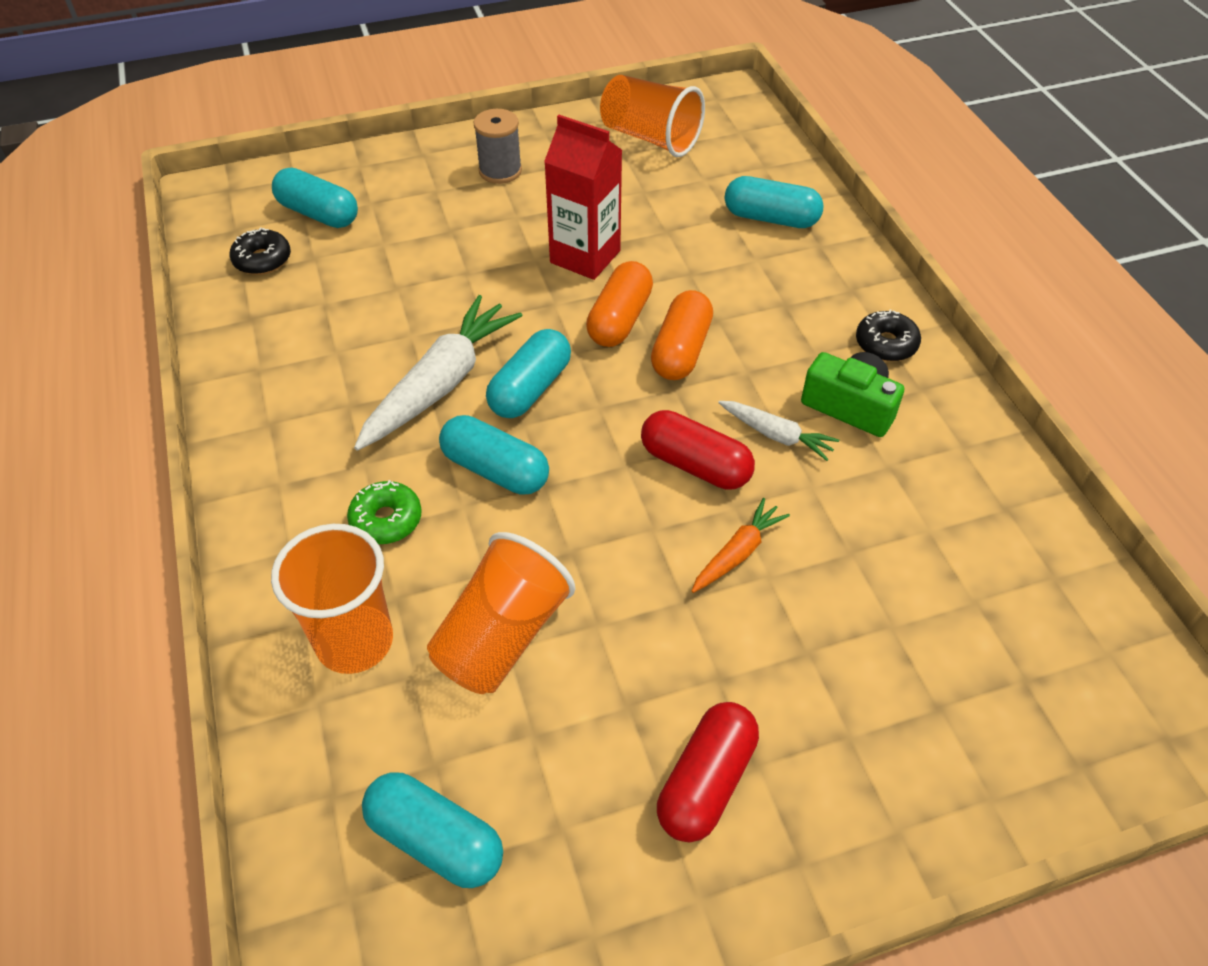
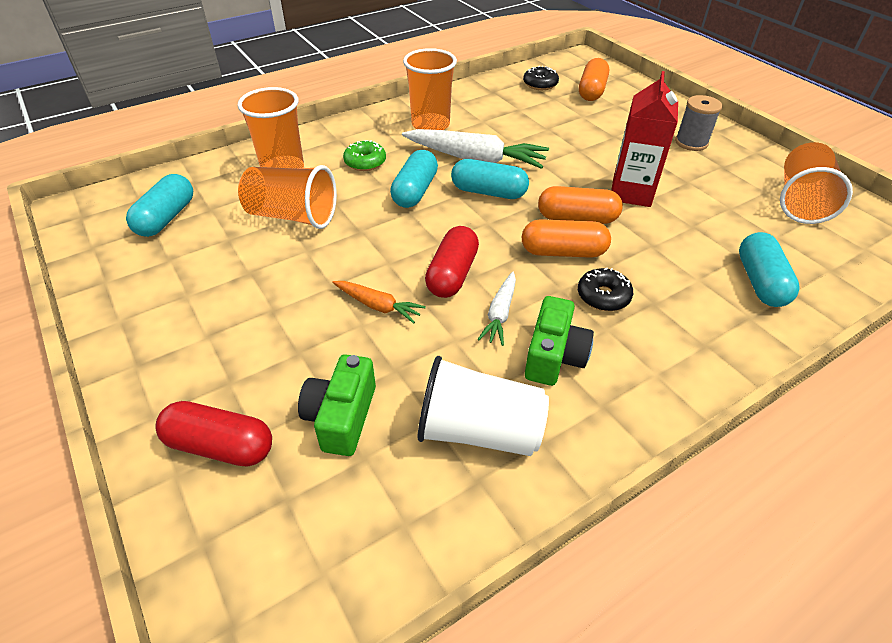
camera: 75 degrees right, 5 degrees down
(313, 416) = (430, 125): none -> orange cup
(318, 214) = (591, 91): turquoise capsule -> orange capsule
(706, 782) = (196, 313): red capsule -> red capsule (220, 446)
(886, 344) = (647, 375): black donut -> black donut (603, 296)
(917, 615) = (341, 417): none -> green camera
(945, 493) = (479, 431): none -> white cup

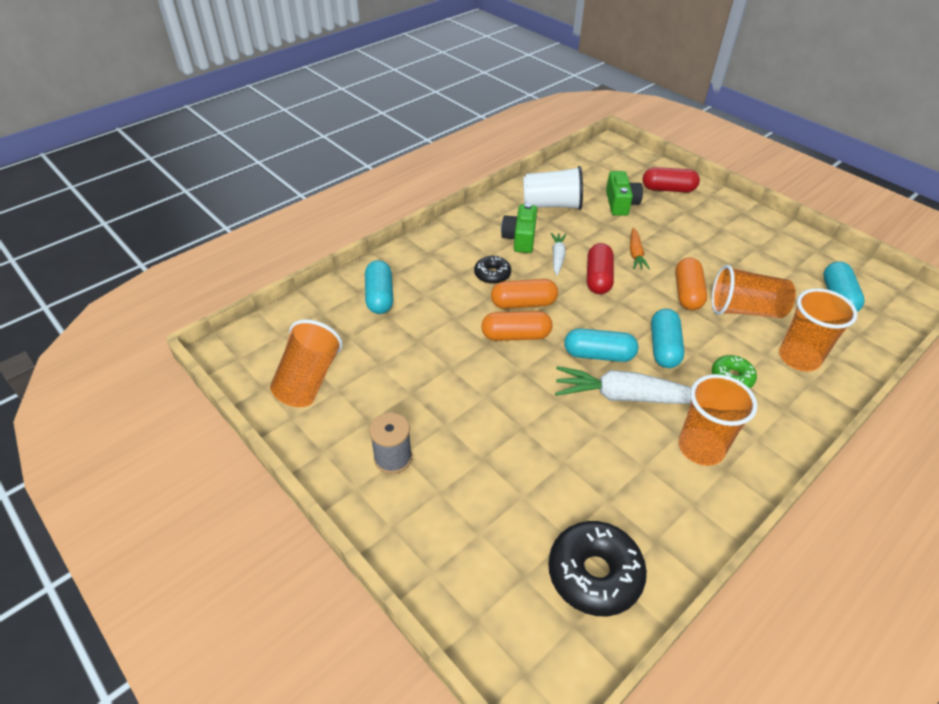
camera: 170 degrees right, 0 degrees up
(378, 306) = (635, 253): orange carrot -> orange carrot turned 105 degrees counterclockwise
(540, 84) = (594, 574): black donut -> black donut, size x1.75
(591, 91) = (515, 565): orange capsule -> orange capsule (687, 293)
(631, 193) = (468, 370): red carton -> none

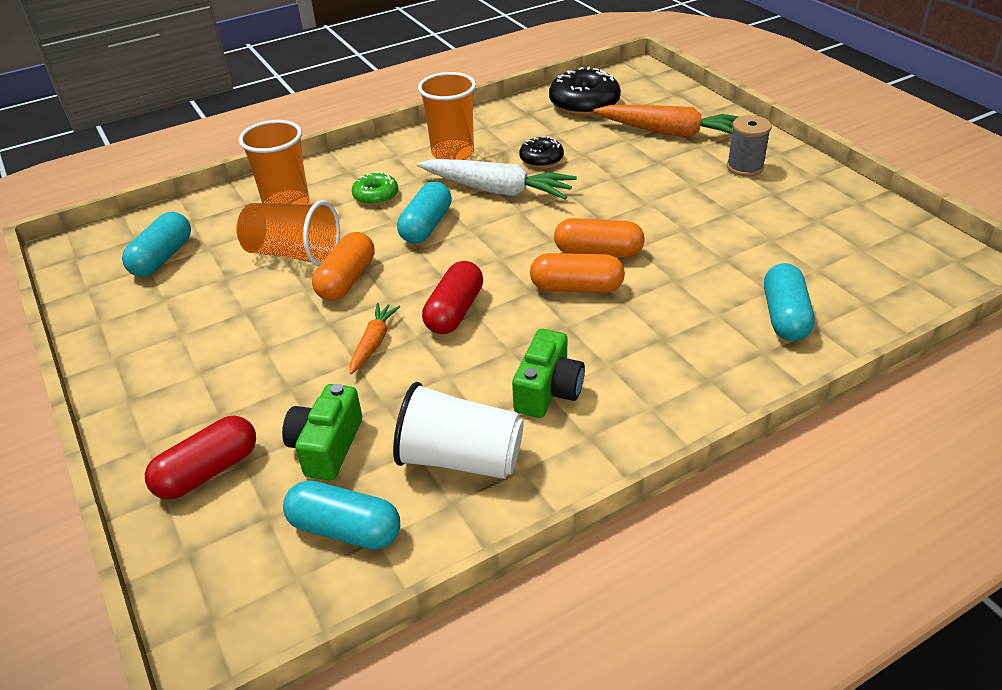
camera: 165 degrees left, 5 degrees down
(308, 380) = (854, 230): orange cup -> none
(475, 516) = (670, 132): none -> orange carrot
(492, 275) = (611, 332): black donut -> black donut (541, 159)
(557, 257) = (499, 350): white carrot -> none
(598, 355) = (506, 226): turquoise capsule -> turquoise capsule (345, 529)
(668, 189) = (208, 471): red capsule -> red capsule turned 60 degrees counterclockwise

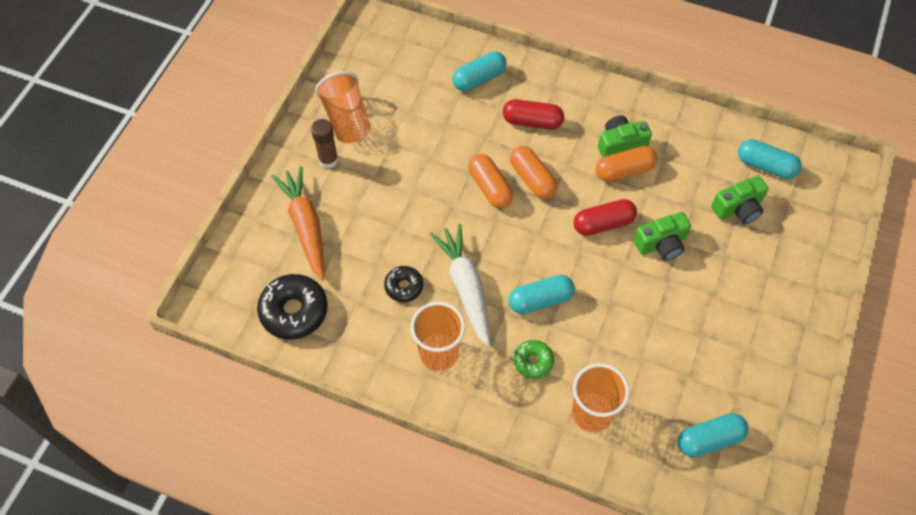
camera: 130 degrees left, 20 degrees up
(208, 471) = (798, 244): red capsule -> red capsule (532, 121)
(293, 254) = (633, 357): orange cup -> orange cup (346, 120)
(345, 529) = (765, 166): turquoise capsule -> turquoise capsule turned 45 degrees counterclockwise
(346, 280) = (628, 302): orange capsule -> orange capsule (624, 171)
(373, 343) = (661, 244): orange carrot -> green camera
(460, 459) = (692, 151): white cup -> none
(745, 167) = (328, 160): grey spool -> brown glue stick

